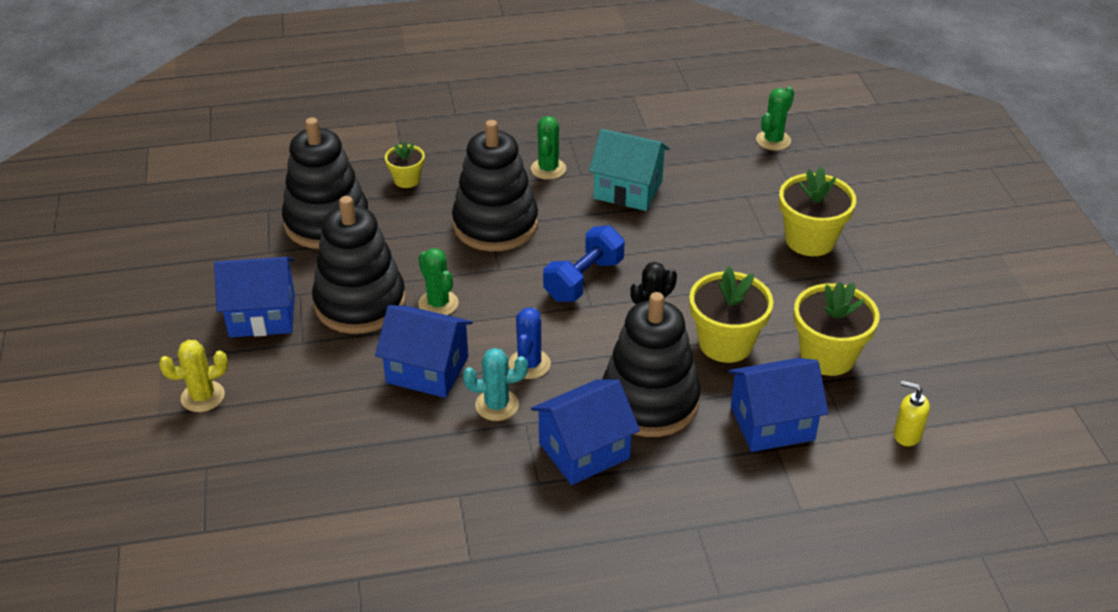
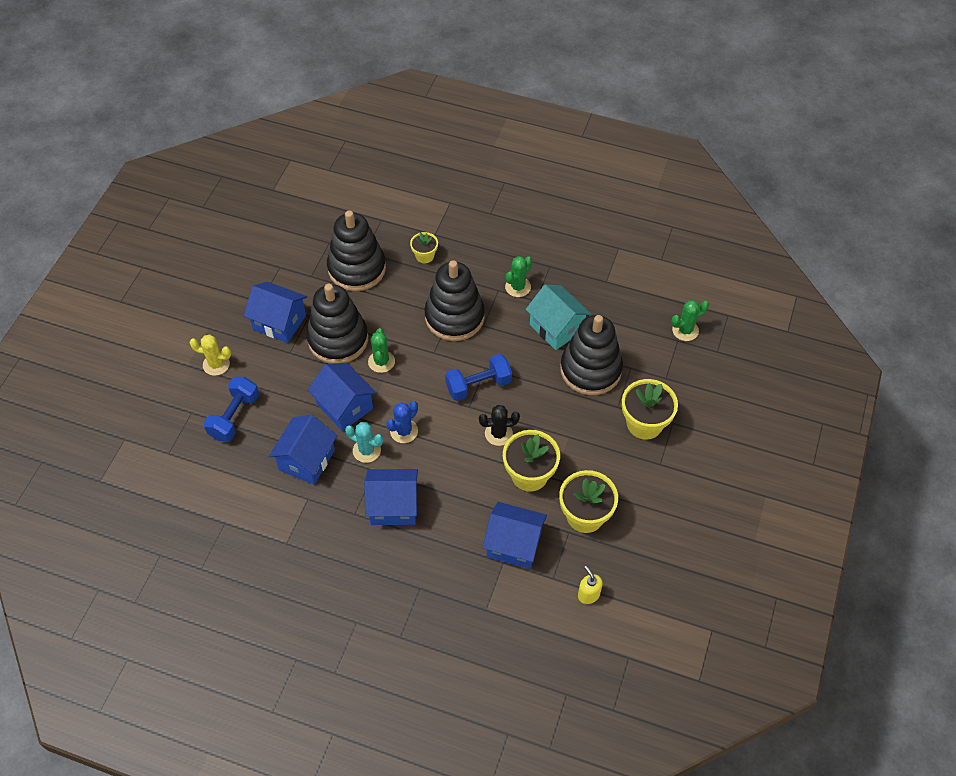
camera: 30 degrees right, 15 degrees up
(276, 445) = (234, 416): none -> blue dumbbell
(422, 451) = (307, 460): none -> blue house
(649, 401) = (454, 492): black stacking toy -> black stacking toy (590, 370)

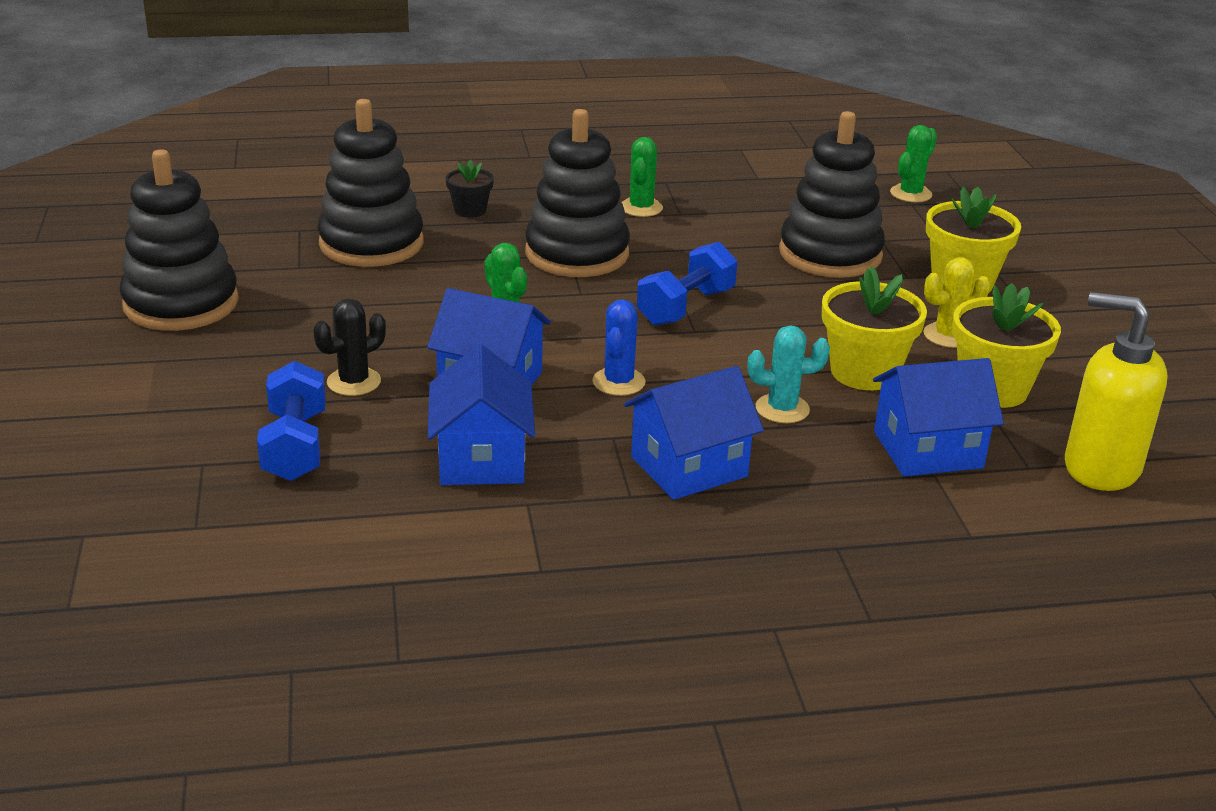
camera: 30 degrees left, 25 degrees down
(216, 364) = (205, 396): yellow cactus -> yellow cactus (948, 335)
(279, 322) = (286, 324): blue house -> none
(338, 339) = (408, 317): black stacking toy -> black stacking toy (181, 304)
(366, 450) = (577, 419): turquoise cactus -> turquoise cactus (782, 409)
(425, 256) = (470, 210): yellow flower pot -> black flower pot
(498, 434) = (770, 345): black cactus -> black cactus (354, 382)
(556, 327) = (737, 229): turquoise house -> none
(588, 594) = (1100, 467): yellow soap dispenser -> yellow soap dispenser, size x2.11

